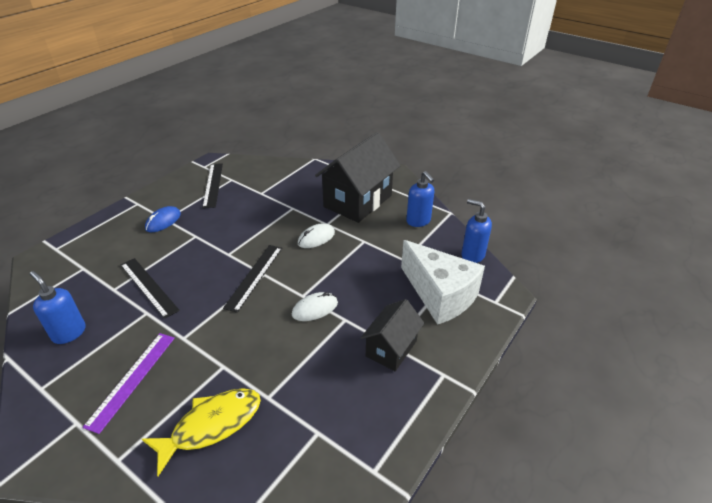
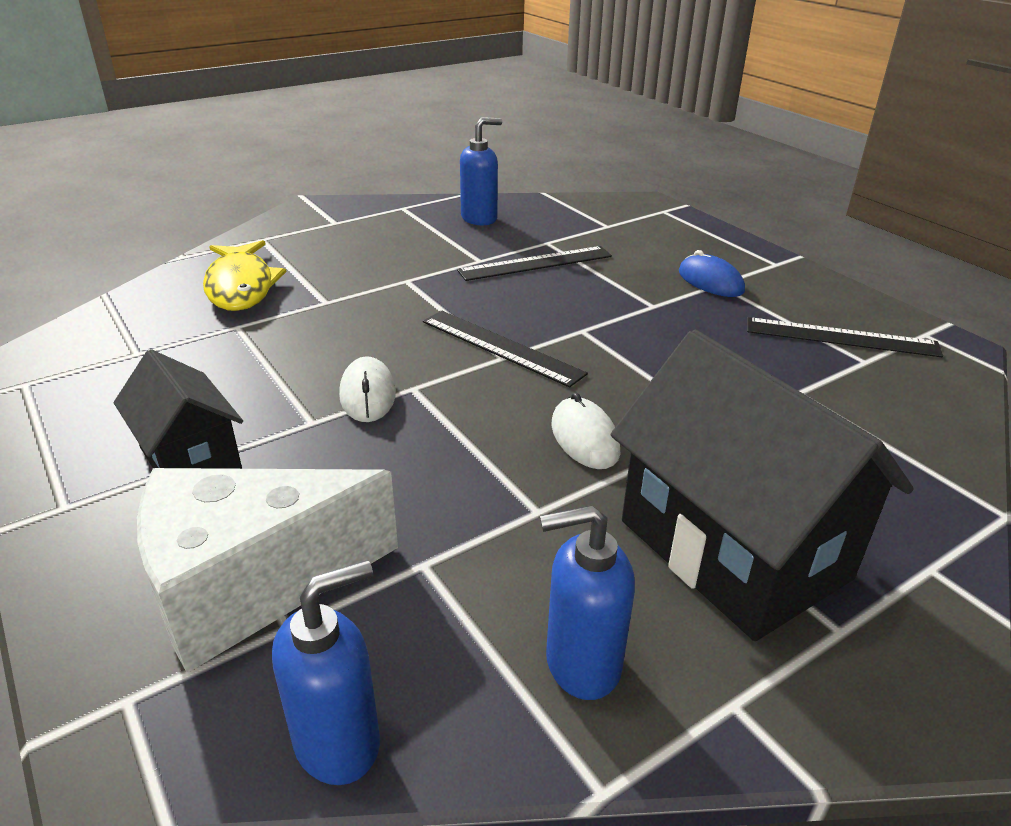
camera: 110 degrees right, 5 degrees down
(132, 379) = (365, 248): purple ruler -> none

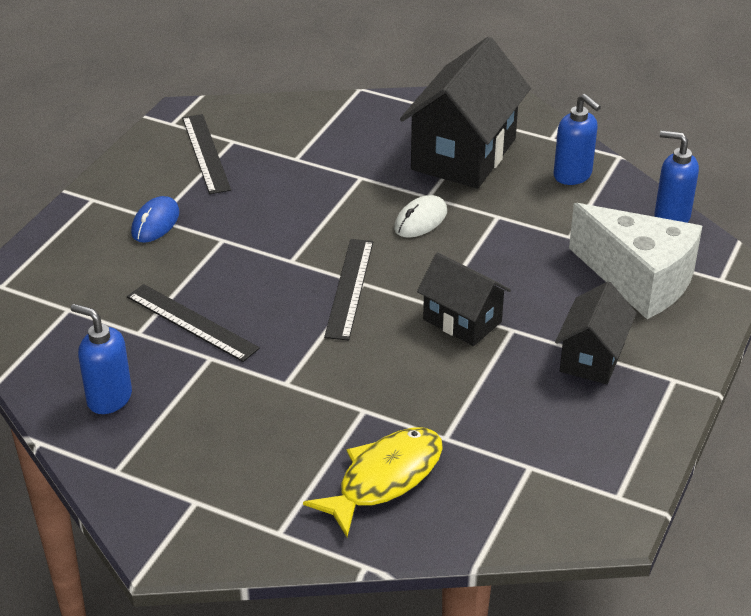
camera: 120 degrees left, 5 degrees up
(368, 394) = (462, 321): white mouse -> black house

